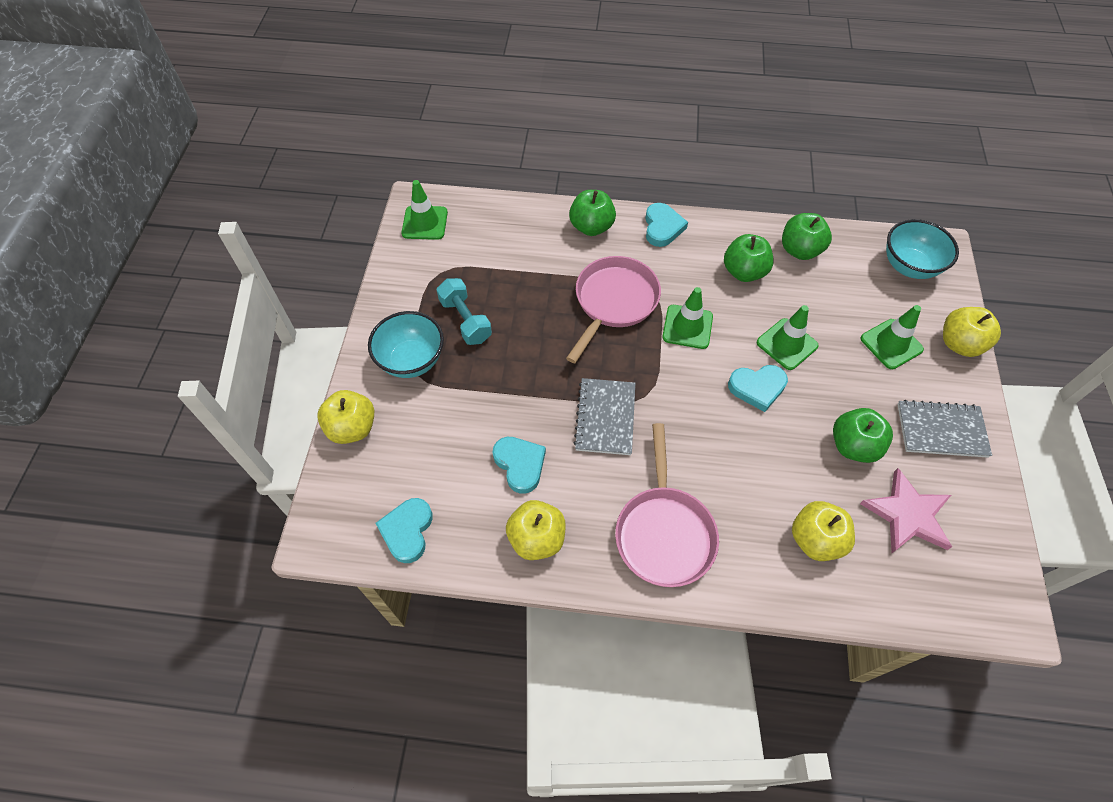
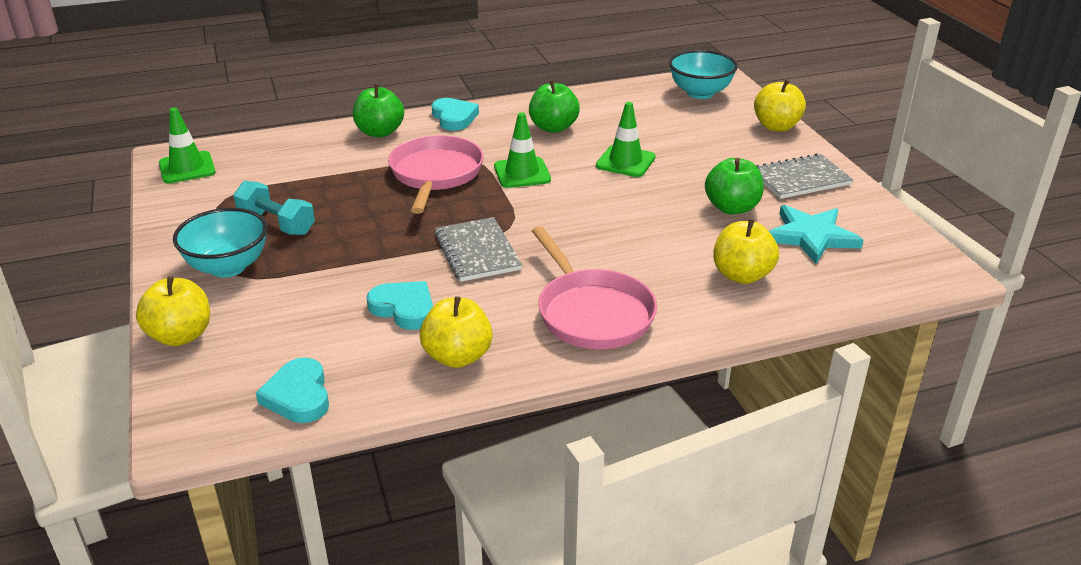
camera: 25 degrees left, 25 degrees down
(757, 388) = (617, 195): turquoise heart -> none
(800, 250) = (596, 104): green apple -> none
(891, 344) = (719, 140): green traffic cone -> none
(907, 514) = (811, 236): pink star -> turquoise star

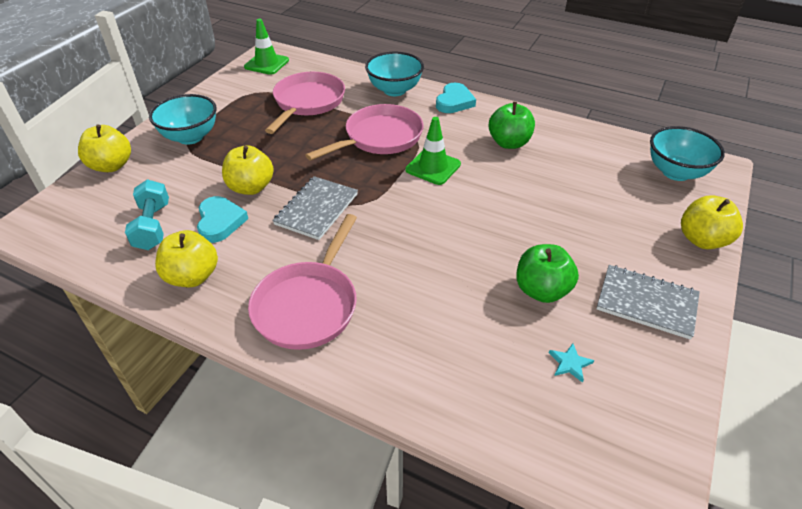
camera: 45 degrees right, 10 degrees up
(276, 223) = (251, 123): turquoise dumbbell -> turquoise dumbbell (153, 226)
(298, 396) = (94, 241): turquoise heart -> none
(307, 180) = (307, 102): none -> pink pan
(379, 132) = (394, 90): green apple -> turquoise bowl
(625, 162) = (519, 199): green traffic cone -> none
(742, 275) = (455, 355): yellow apple -> yellow apple (251, 187)
(811, 236) = (570, 363): turquoise star -> turquoise star, size x0.43

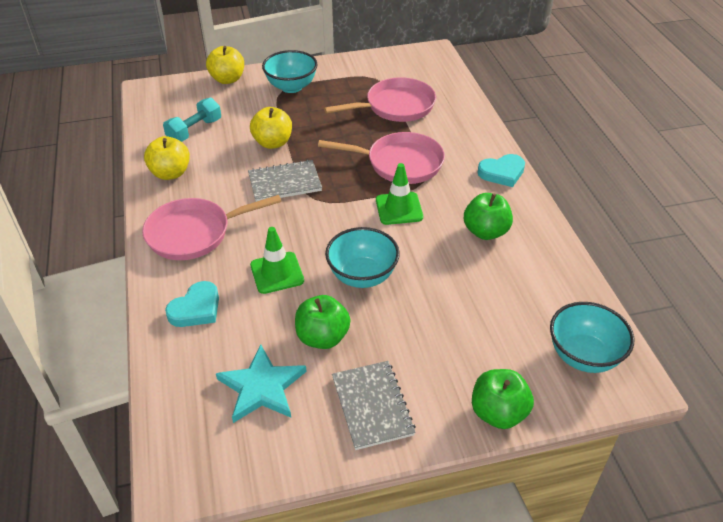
camera: 50 degrees right, 0 degrees up
(220, 222) = (227, 152): turquoise heart -> turquoise heart (196, 309)
(266, 64) = (416, 60): green traffic cone -> green traffic cone (277, 273)
(394, 90) = (472, 135): turquoise bowl -> turquoise bowl (362, 276)
(570, 363) = (262, 387): turquoise star -> turquoise star, size x2.31
(702, 240) = (498, 413): yellow apple -> green apple

